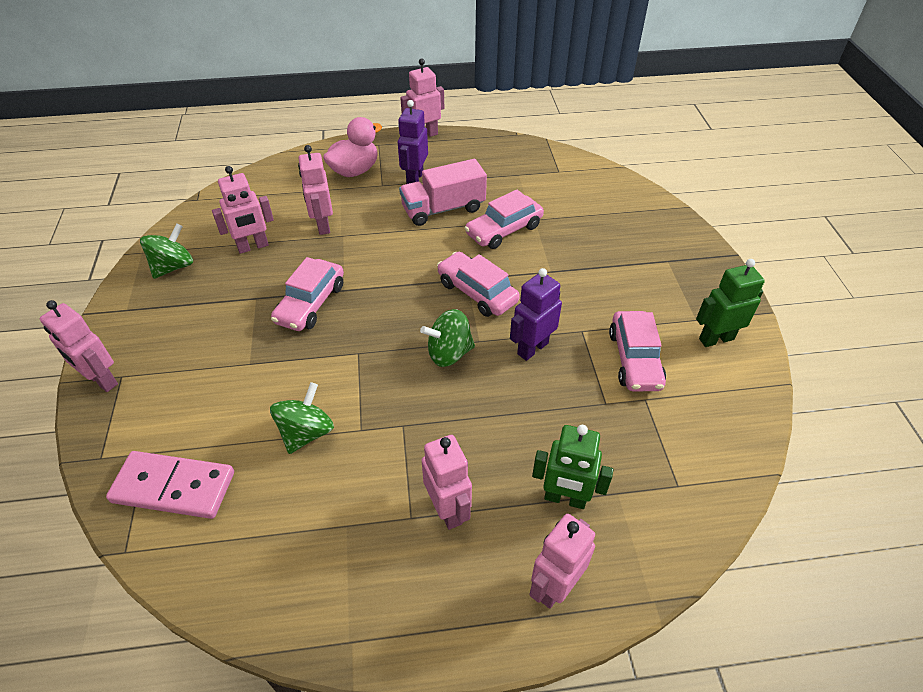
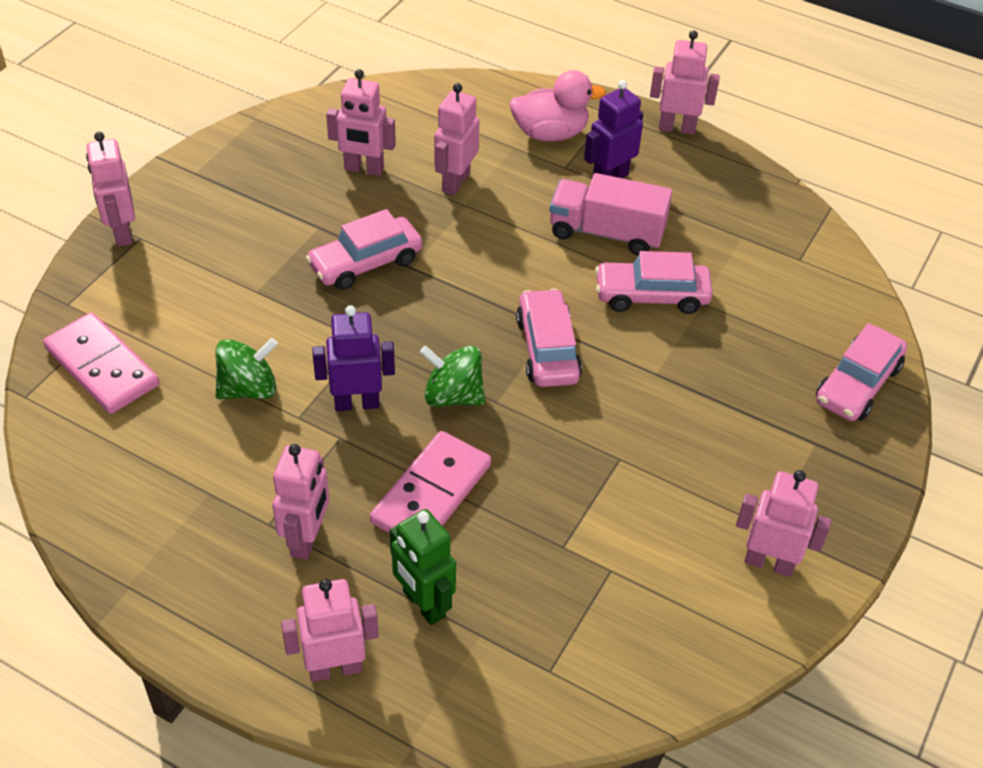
camera: 35 degrees right, 0 degrees up
(173, 267) = (271, 150): green spinning top -> none
(497, 423) = (431, 493): none -> pink domino
(532, 348) = (545, 443): purple robot -> purple robot (357, 403)
(634, 359) = (645, 524): pink car -> pink car (857, 384)
(716, 339) = (769, 562): green robot -> pink robot

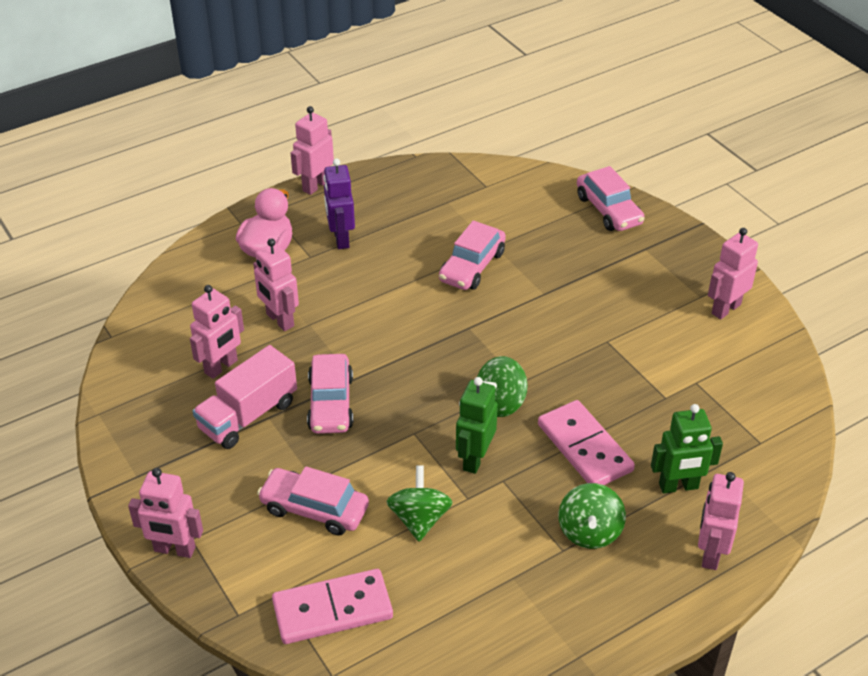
camera: 60 degrees left, 5 degrees down
(307, 539) = (589, 531): pink robot -> green spinning top
(357, 403) = (474, 459): purple robot -> green robot
(547, 349) = (487, 337): pink car -> pink car (314, 509)
(606, 233) = (395, 263): pink truck -> pink truck (248, 415)

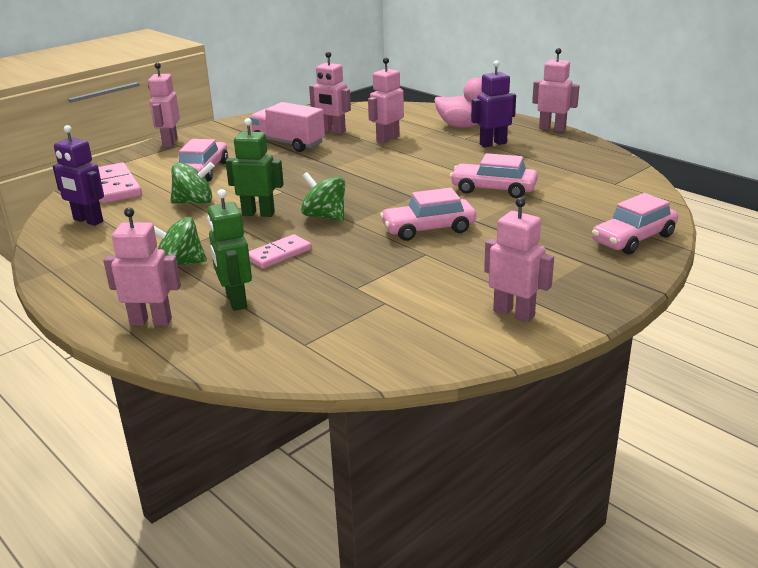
camera: 80 degrees right, 15 degrees down
(330, 403) = (307, 163): pink car -> pink car (428, 229)
(443, 631) = (88, 221): none -> purple robot
(584, 447) = (279, 254): pink domino -> pink domino, size x0.64

